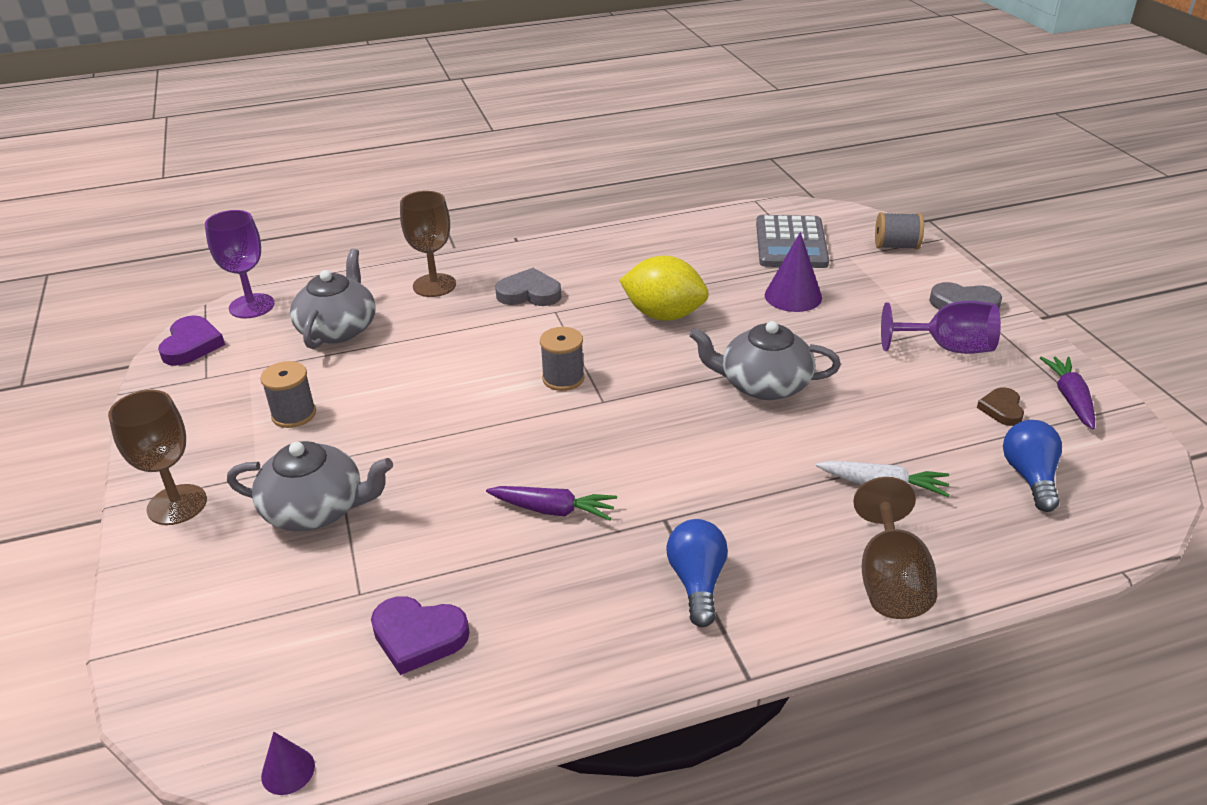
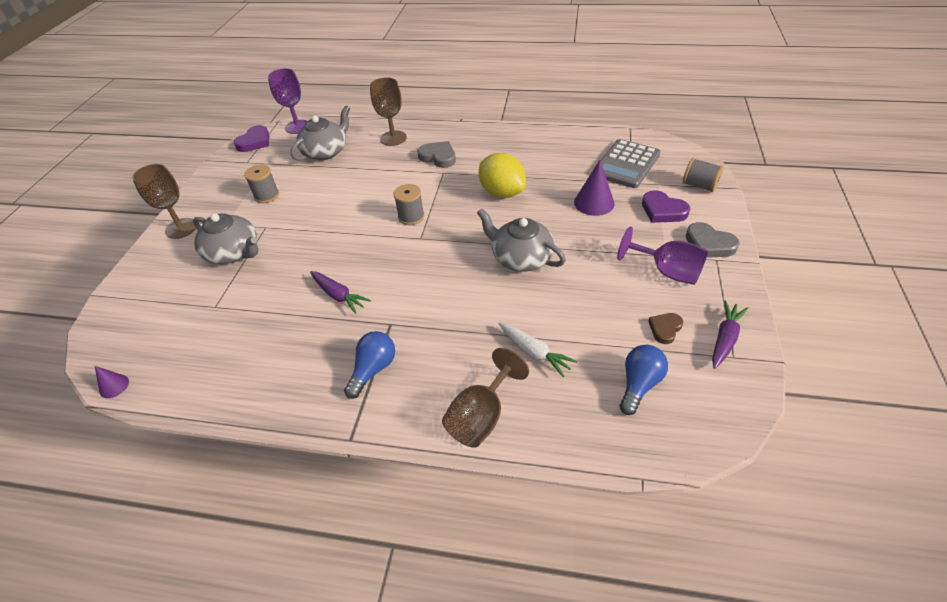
camera: 30 degrees right, 10 degrees up
(418, 637) = (219, 341): purple heart -> purple heart (663, 210)

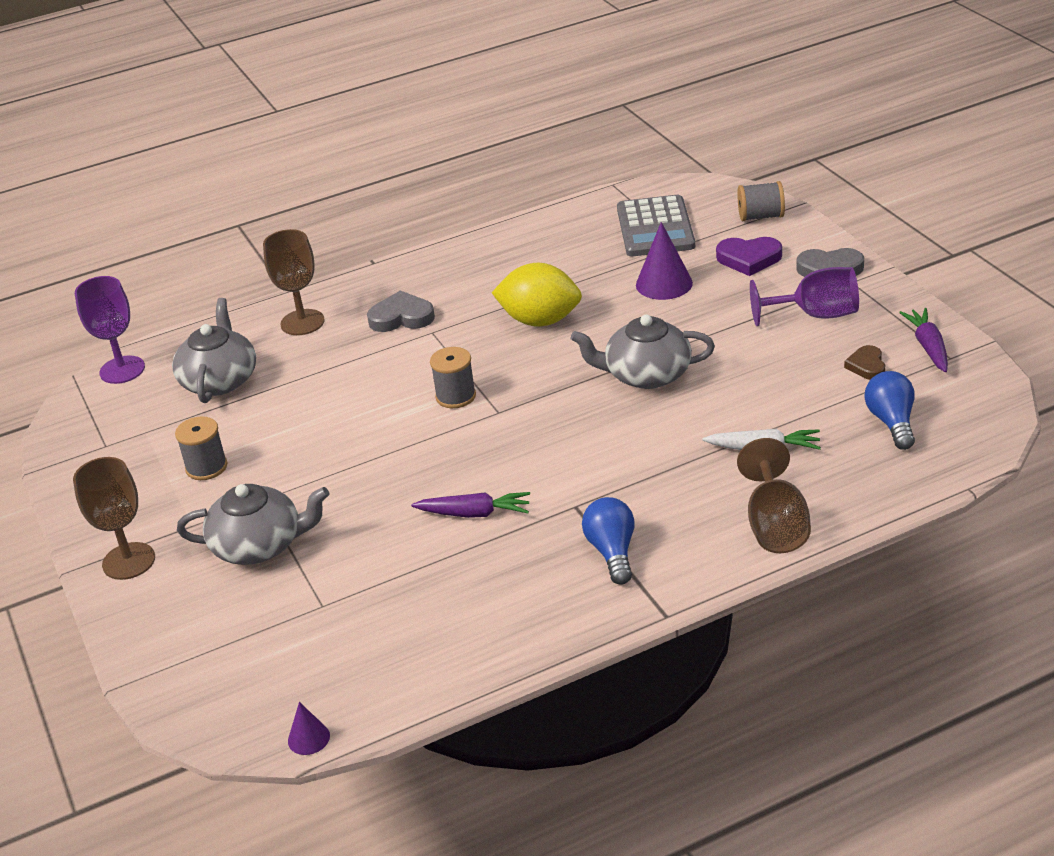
camera: 35 degrees left, 10 degrees down
(255, 142) = (77, 417): purple heart -> none

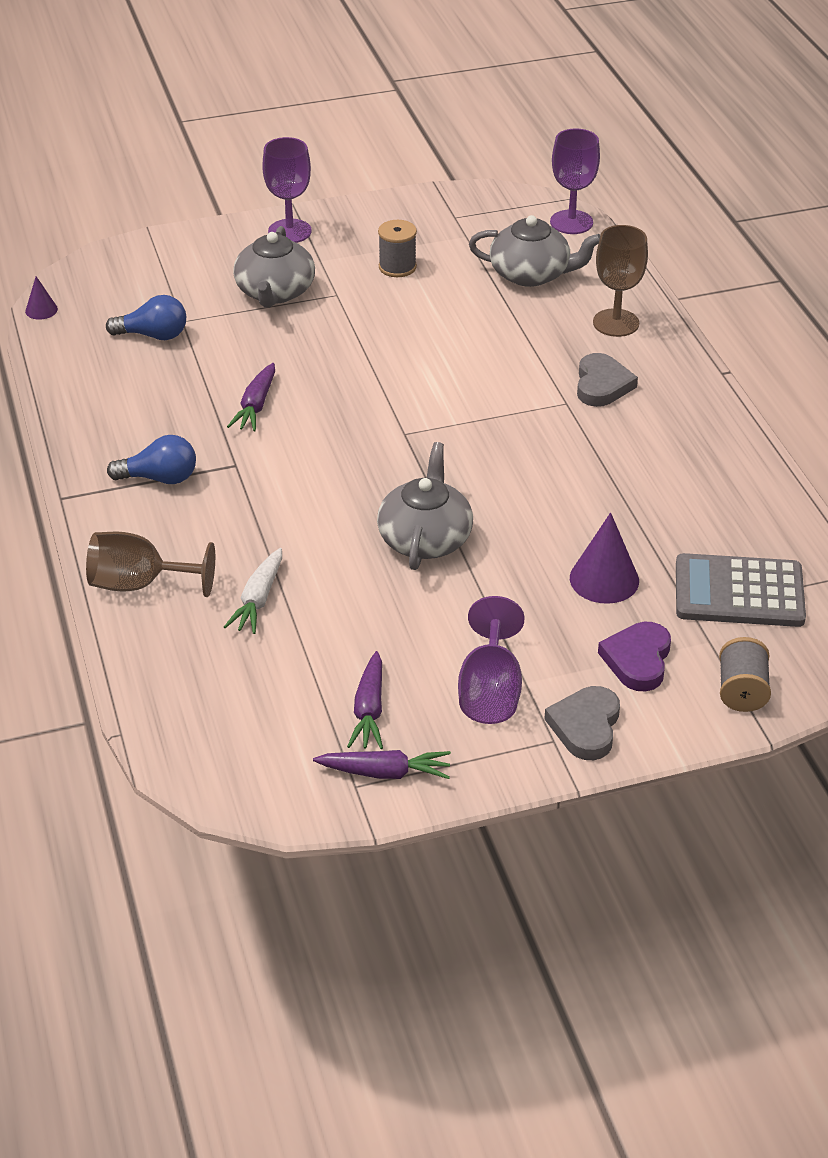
camera: 95 degrees right, 5 degrees up
(129, 561) = (289, 231): brown goblet -> purple goblet
(455, 396) = (443, 409): grey spool -> none
(540, 321) = (560, 477): yellow lemon -> none
(867, 366) = (369, 710): brown heart -> purple carrot
(892, 422) = (257, 704): blue light bulb -> blue light bulb (153, 335)

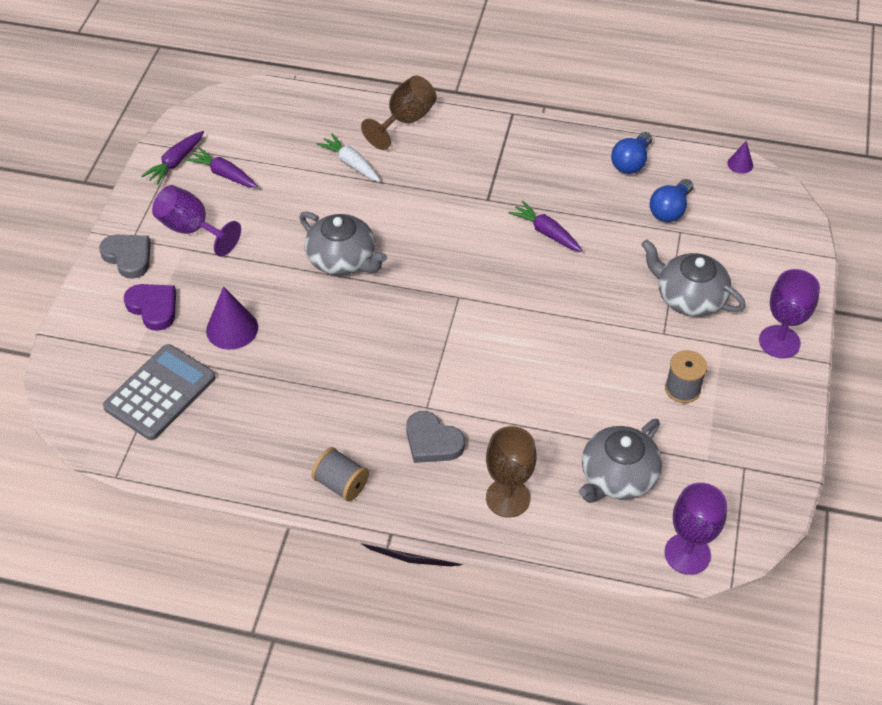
camera: 120 degrees right, 10 degrees up
(159, 478) = (499, 160): blue light bulb -> blue light bulb (631, 162)
(741, 691) = (85, 343): grey spool -> grey spool (341, 484)

